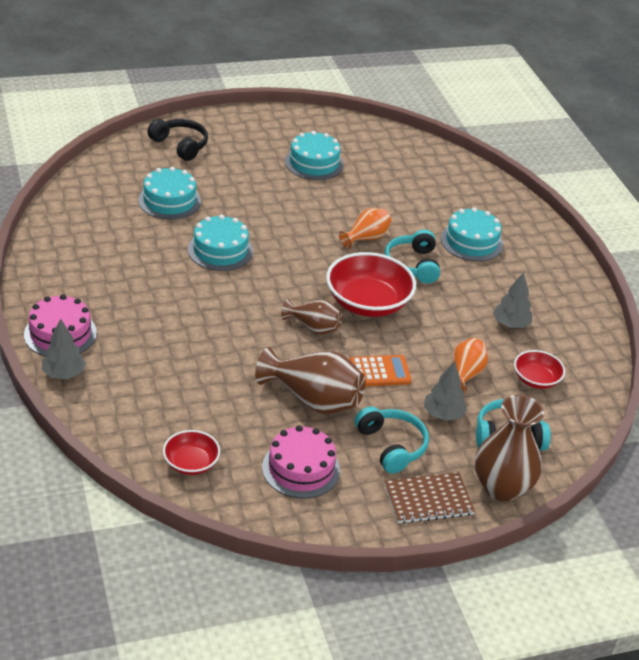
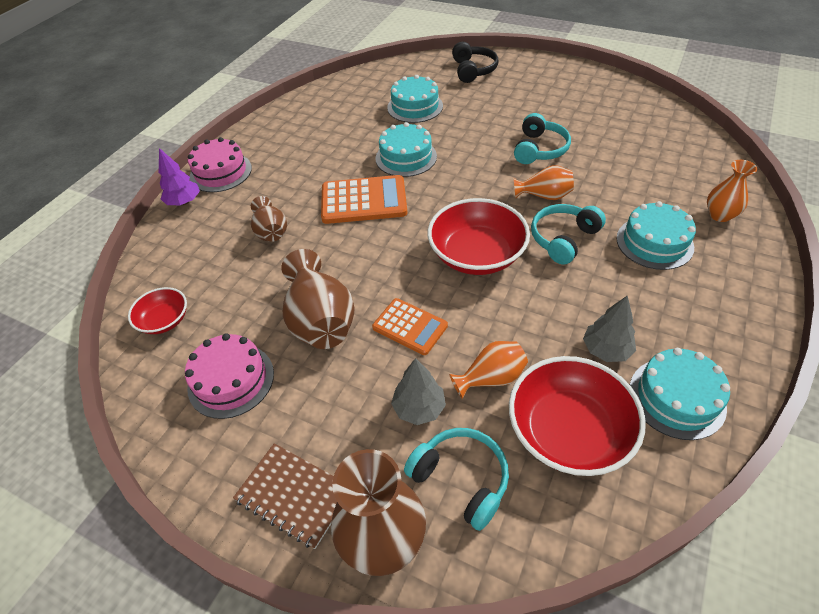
camera: 50 degrees right, 10 degrees up
(64, 374) = (184, 202): grey tree -> purple tree
(231, 301) = (364, 200): none -> orange calculator
(313, 327) = (401, 254): brown vase -> brown vase (271, 232)
(314, 163) = (569, 116): turquoise cake -> turquoise cake (676, 397)
(391, 446) = (331, 410): turquoise headphones -> turquoise headphones (539, 149)
(492, 205) = (720, 215): none -> orange vase
(536, 379) = (568, 431): red bowl -> red bowl, size x1.84

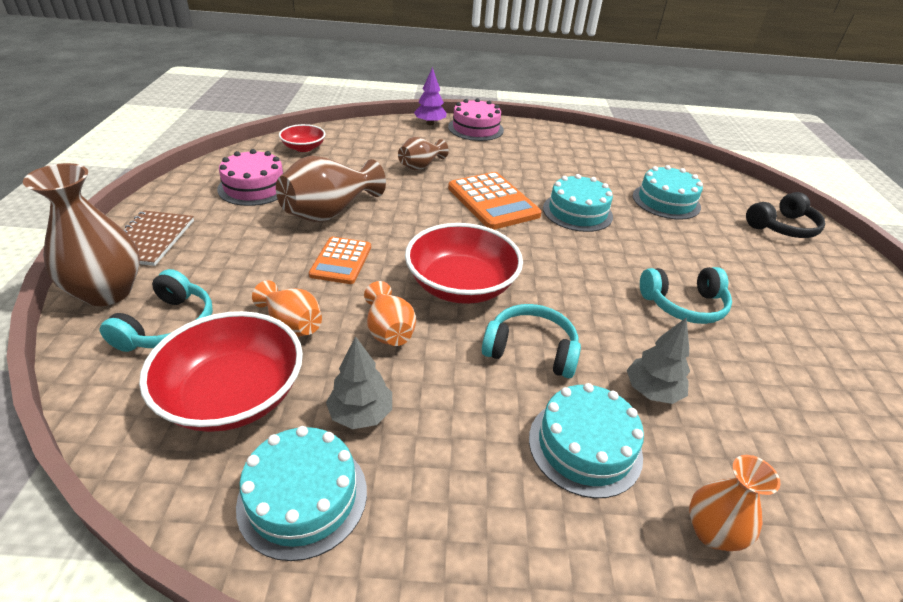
camera: 60 degrees right, 10 degrees down
(419, 408) = (245, 285): grey tree -> grey tree (652, 391)
(544, 196) = (597, 322): orange vase -> orange vase (389, 331)

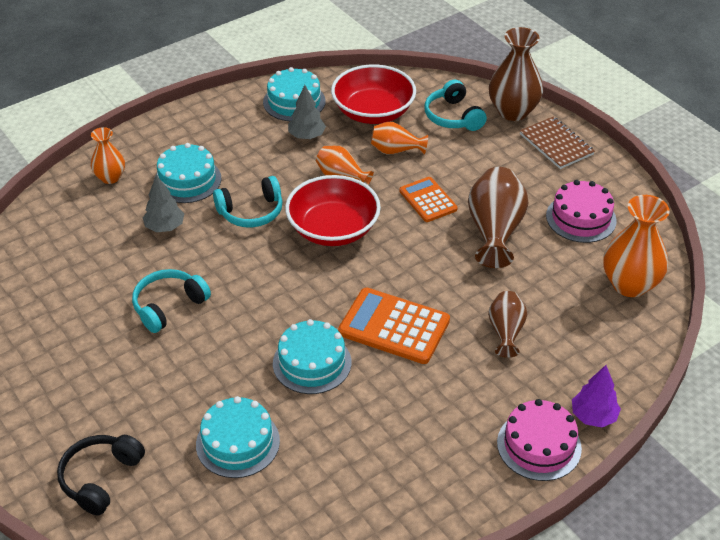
camera: 145 degrees right, 5 degrees up
(303, 148) = (629, 284): red bowl -> orange vase

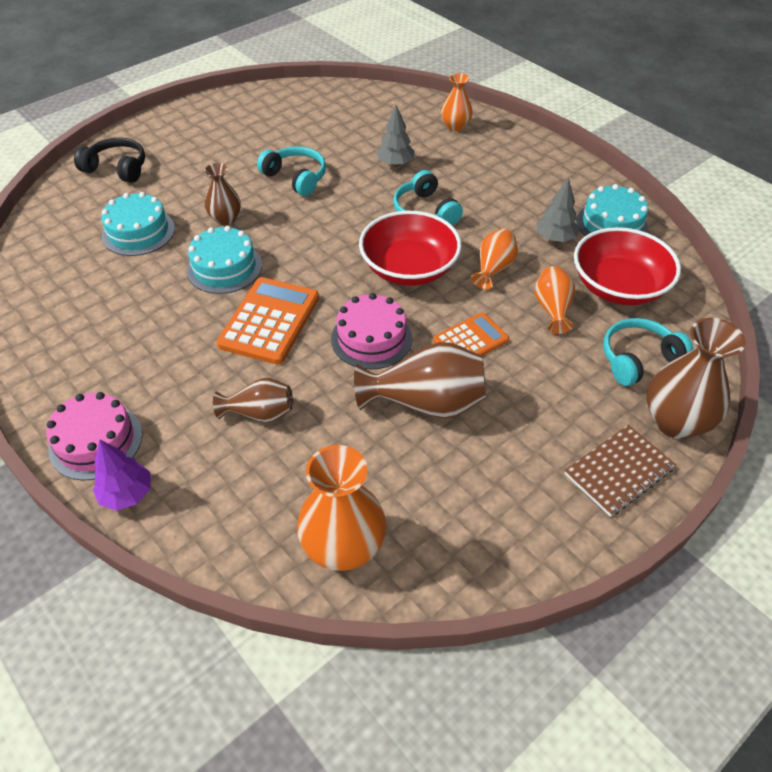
camera: 85 degrees right, 5 degrees up
(187, 180) = (462, 168): turquoise cake -> none
(230, 365) = (225, 219): none -> brown vase
(581, 218) = (467, 495): pink cake -> pink cake (371, 338)

